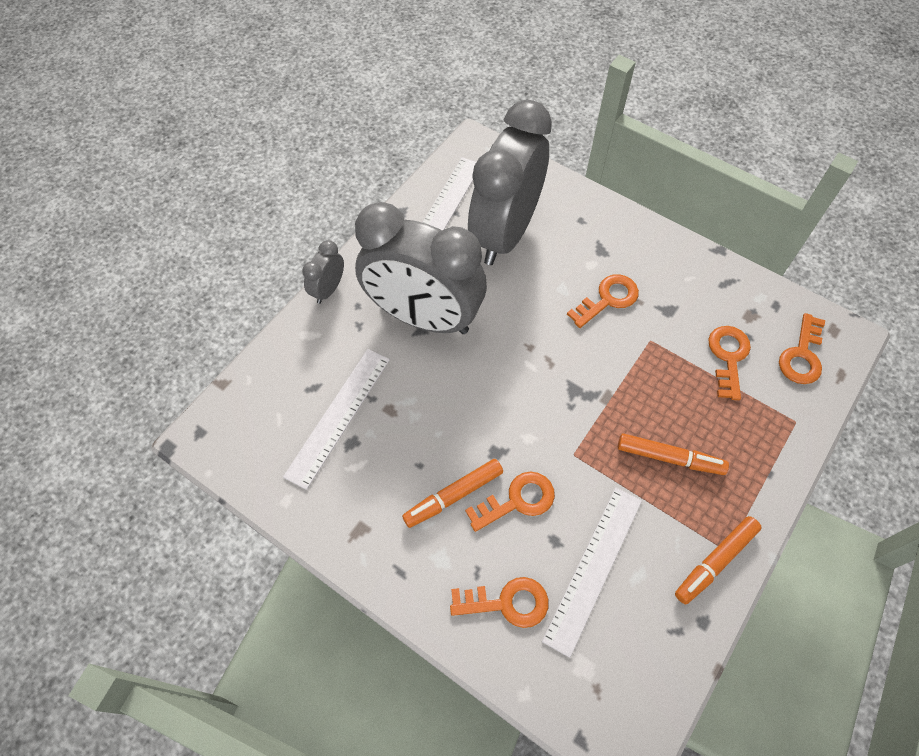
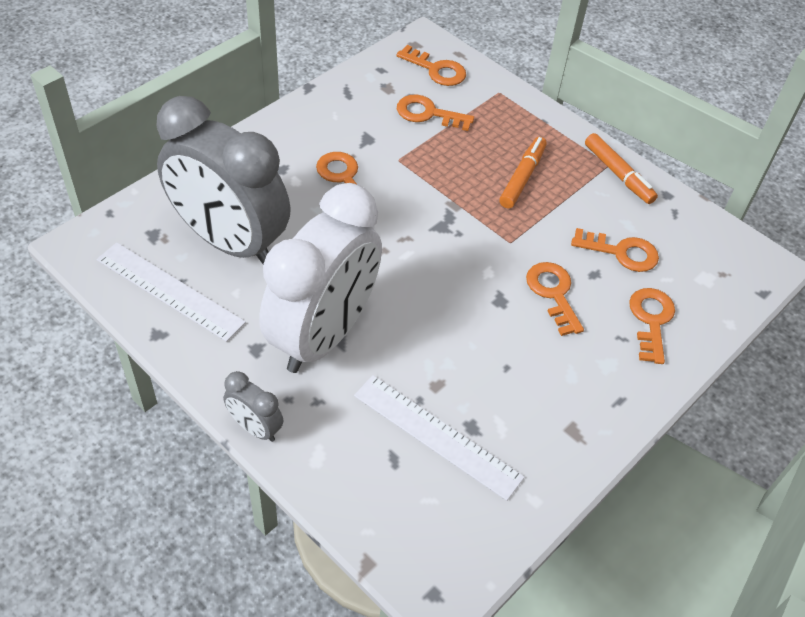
camera: 85 degrees left, 10 degrees down
(423, 317) = (323, 335): grey clock -> white clock
(453, 496) = (543, 343): orange marker -> none
(593, 568) = (621, 252): white ruler -> orange key

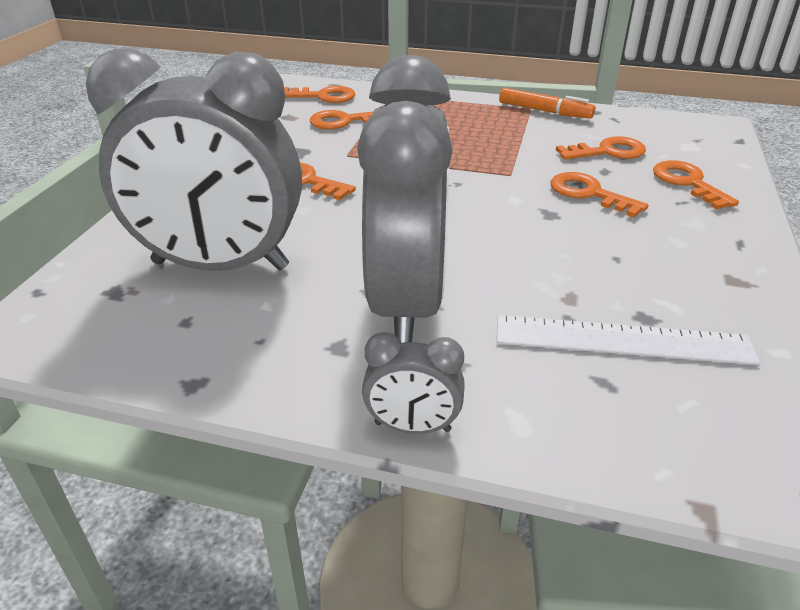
camera: 25 degrees left, 15 degrees down
(170, 291) = (177, 334): white ruler -> none
(323, 335) = (406, 304): white clock -> grey clock
(522, 177) = (471, 134): orange marker -> none

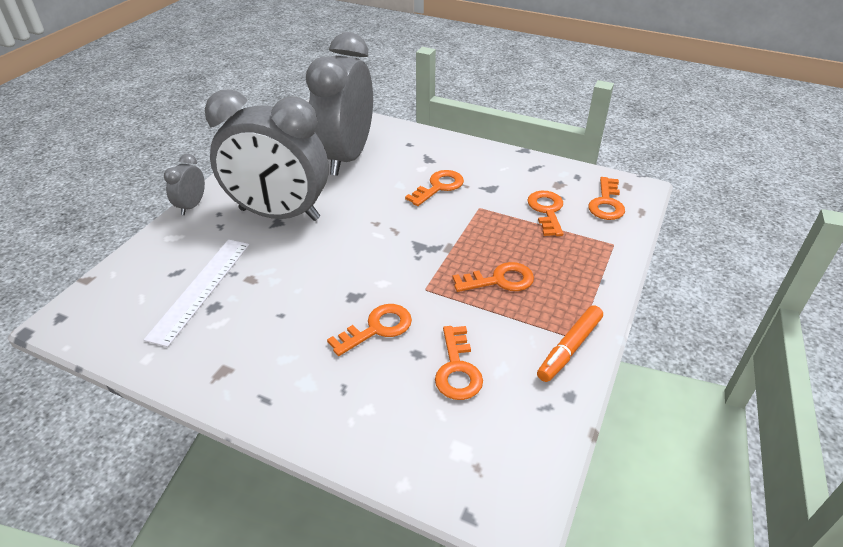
camera: 100 degrees right, 5 degrees up
(688, 183) = (376, 408): orange key -> orange key (499, 280)

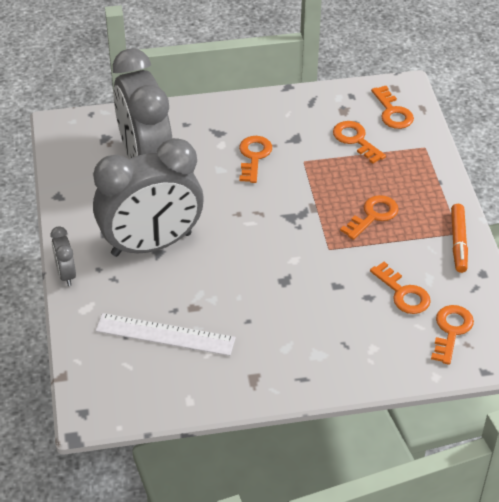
camera: 35 degrees left, 5 degrees up
(200, 289) = (165, 334): white ruler -> white ruler turned 60 degrees counterclockwise
(377, 328) = (325, 294): orange key -> orange key (451, 331)

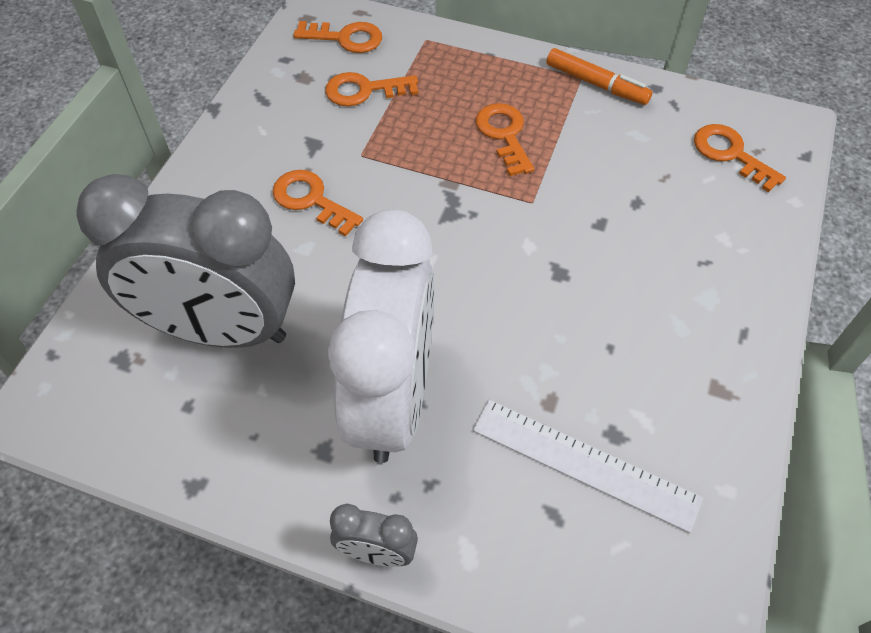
camera: 60 degrees left, 10 degrees up
(151, 244) = (393, 399): grey clock -> white clock
(165, 334) = (584, 464): white ruler -> white ruler turned 75 degrees clockwise
(403, 293) = (649, 168): orange key -> none

